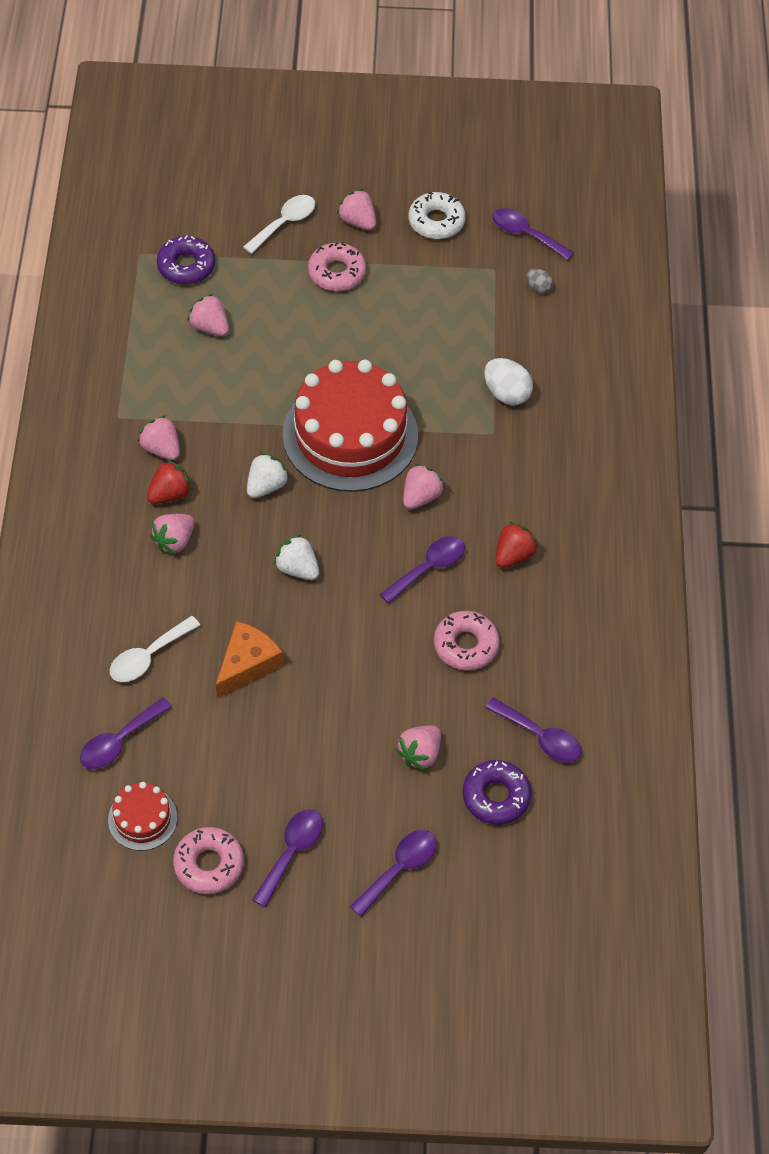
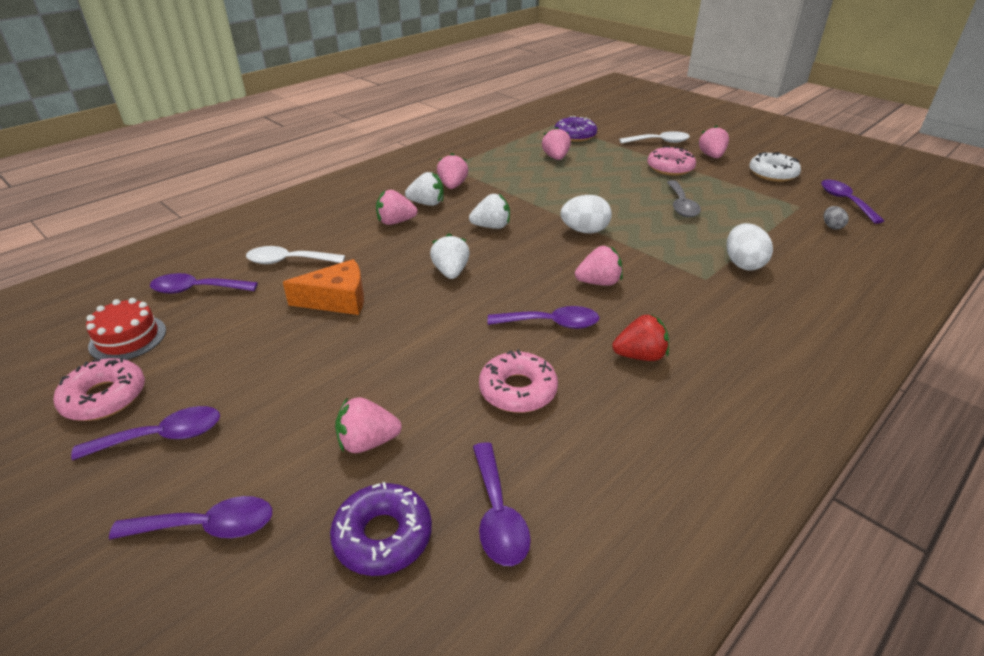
camera: 45 degrees right, 20 degrees down
(170, 494) = (427, 203): red strawberry -> white strawberry
(350, 435) = (584, 231): red cake -> white egg
(397, 336) = (681, 205): none -> grey spoon

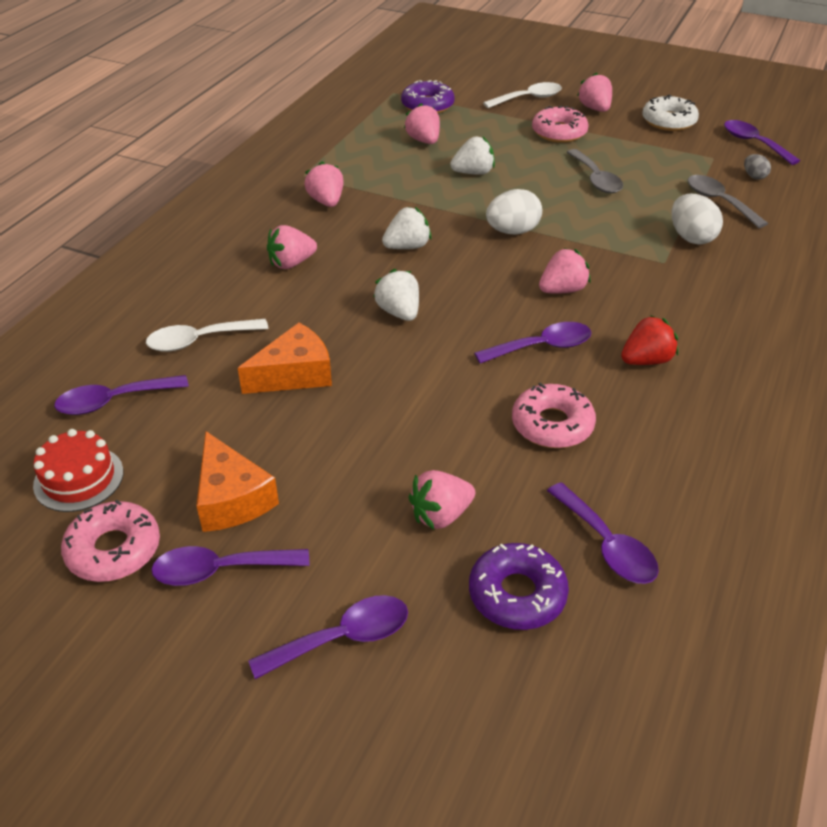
camera: 20 degrees left, 5 degrees up
(163, 436) = (219, 570): purple spoon -> purple spoon turned 150 degrees counterclockwise
(217, 382) = (231, 498): none -> orange cheese
(427, 203) = (312, 231): white strawberry -> white strawberry (473, 173)
(786, 240) = (718, 201): none -> grey spoon

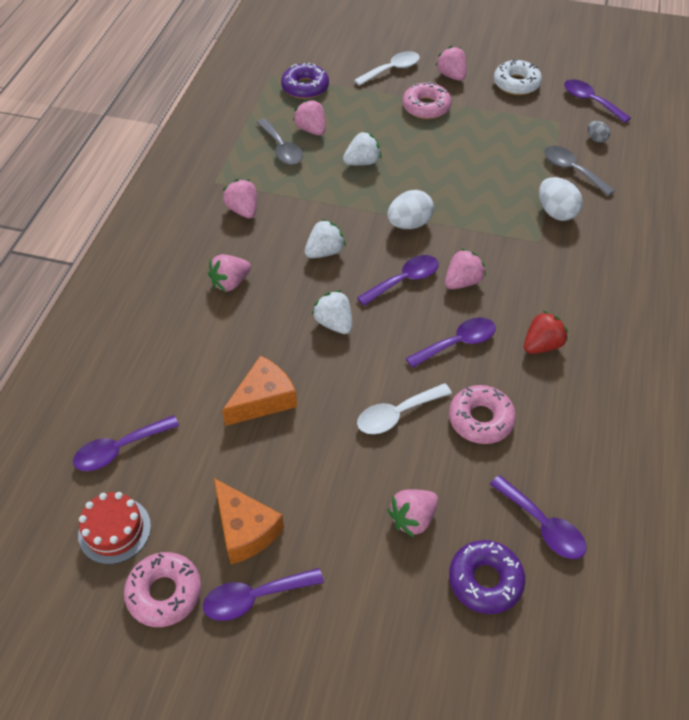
camera: 10 degrees left, 10 degrees up
(198, 340) = (173, 376): white spoon -> white spoon (396, 414)
(343, 638) = (365, 641): purple spoon -> purple spoon (404, 280)
(596, 179) = (467, 157): grey spoon -> grey spoon (282, 149)

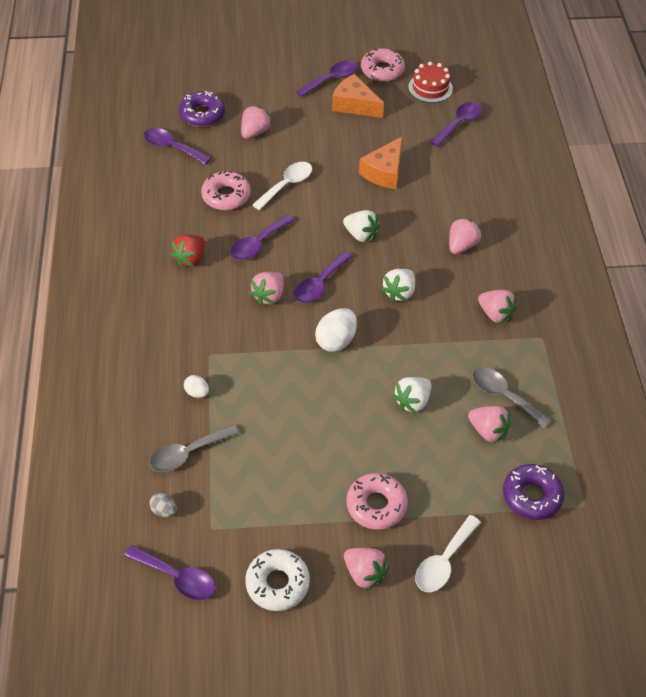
camera: 160 degrees right, 0 degrees up
(556, 212) = (197, 392): white egg -> white egg, size x0.55
(572, 170) = (187, 453): grey spoon -> grey spoon turned 120 degrees clockwise

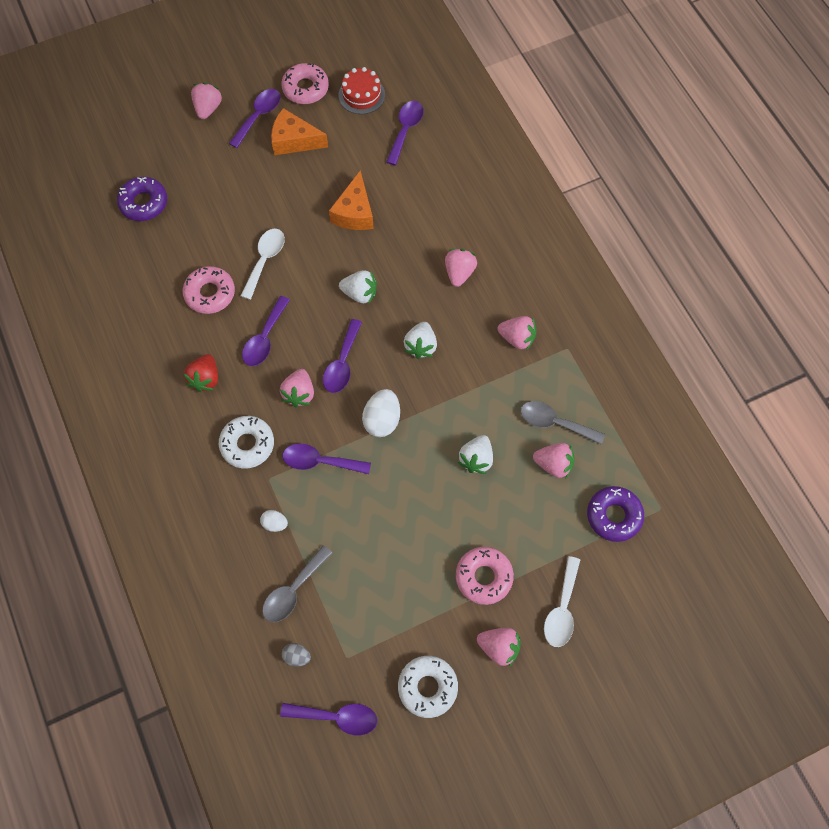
camera: 20 degrees left, 15 degrees up
(171, 147) = (129, 254): purple spoon -> purple spoon (319, 461)
(203, 321) = (247, 444): none -> white donut
(255, 132) = (207, 207): pink strawberry -> pink strawberry (208, 108)

